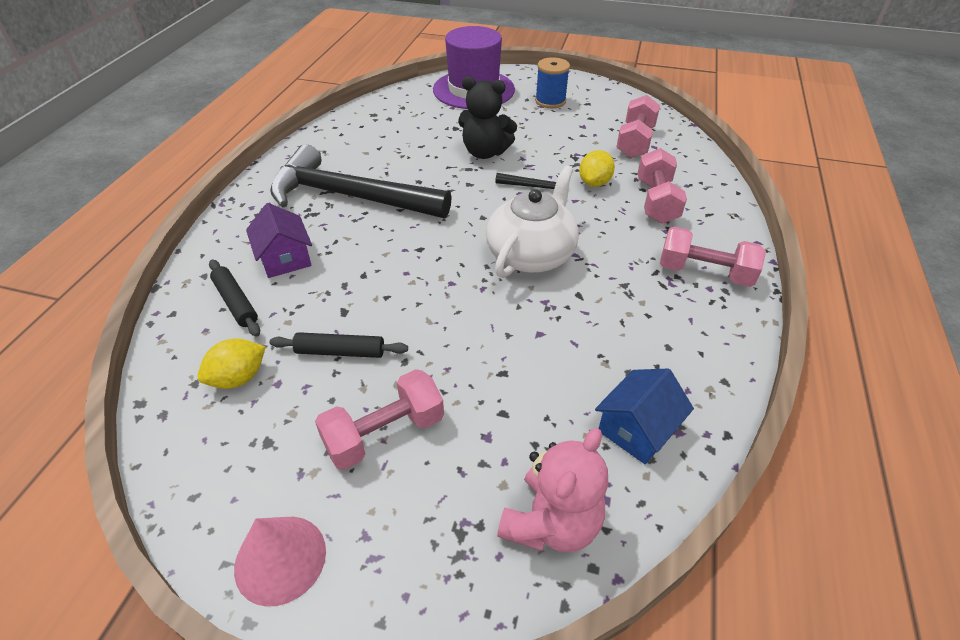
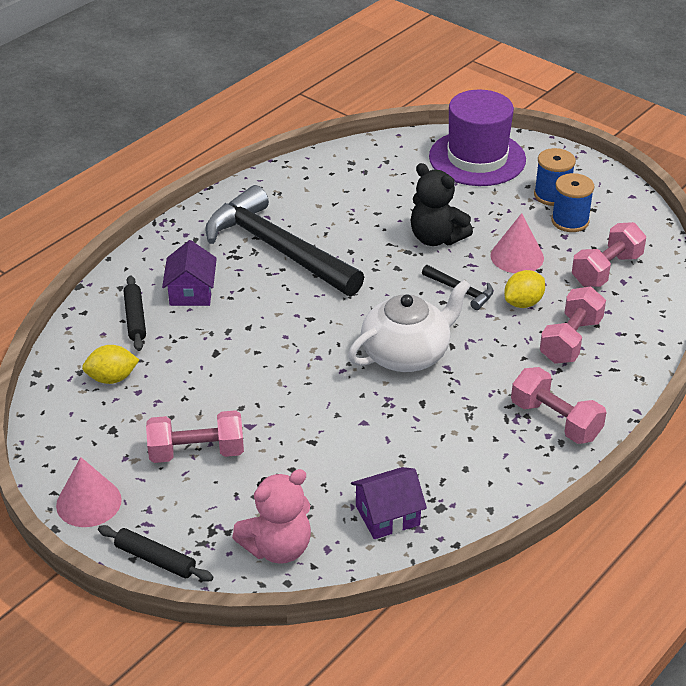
camera: 25 degrees right, 5 degrees down
(340, 351) = (196, 383): black rolling pin -> black rolling pin (155, 559)
(560, 149) = (517, 256): none -> pink cone
(578, 115) = (570, 221): none -> blue spool
(637, 429) = (387, 515): blue house -> purple house

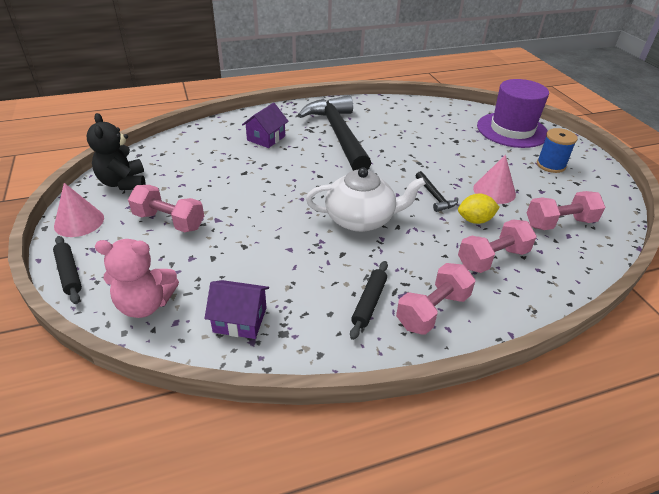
camera: 30 degrees right, 0 degrees up
(112, 378) = (173, 163): yellow lemon -> none
(135, 318) = (221, 140): black rolling pin -> black rolling pin (369, 303)
(436, 238) = (445, 162): black teddy bear -> black teddy bear (123, 183)
(555, 420) = (432, 311): pink dumbbell -> pink dumbbell turned 60 degrees clockwise
(570, 221) = (553, 184): blue spool -> none

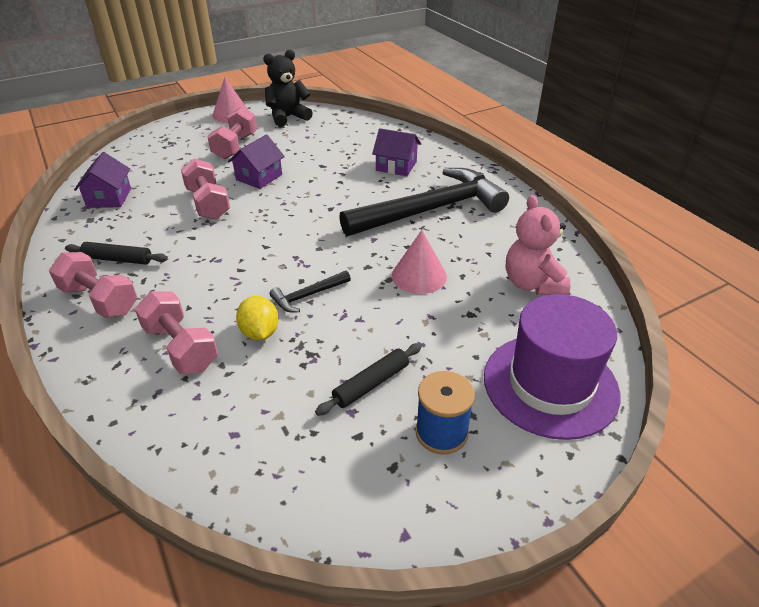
camera: 80 degrees right, 0 degrees up
(69, 273) = (170, 125): black rolling pin -> black rolling pin (371, 384)
(145, 304) = (133, 158): pink teddy bear -> pink teddy bear (532, 284)
(247, 209) = (259, 177): none -> purple house
(361, 219) = (251, 243): white teapot -> none
(494, 191) = (336, 354): pink cone -> pink cone (419, 276)
(559, 223) = (264, 426): pink dumbbell -> pink dumbbell (208, 203)

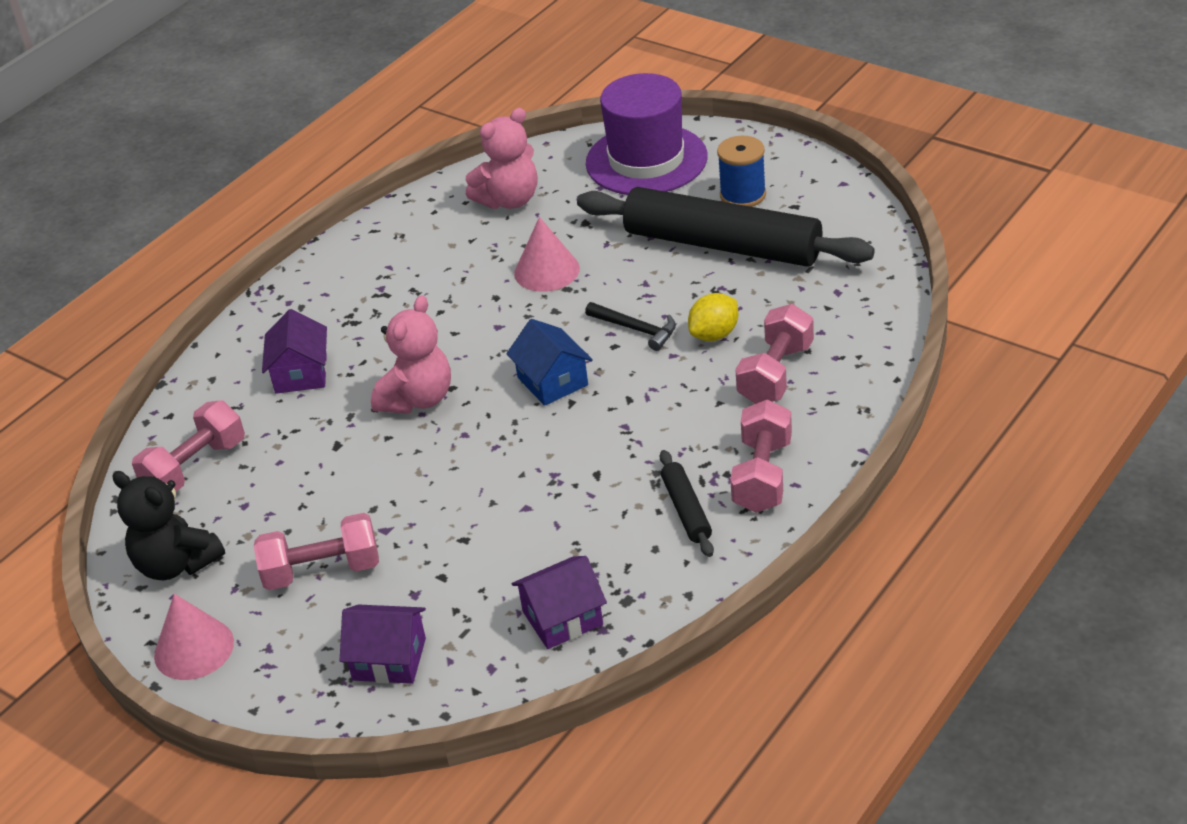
camera: 110 degrees left, 0 degrees up
(208, 203) = (510, 504): pink dumbbell -> pink dumbbell (195, 467)
(259, 177) = (408, 491): purple house -> purple house (389, 659)
(293, 244) = (552, 381): none -> blue house
(332, 195) = (418, 399): none -> pink teddy bear
(371, 384) = (722, 245): black rolling pin -> black rolling pin, size x2.35
(430, 210) = (405, 306): black hammer -> none

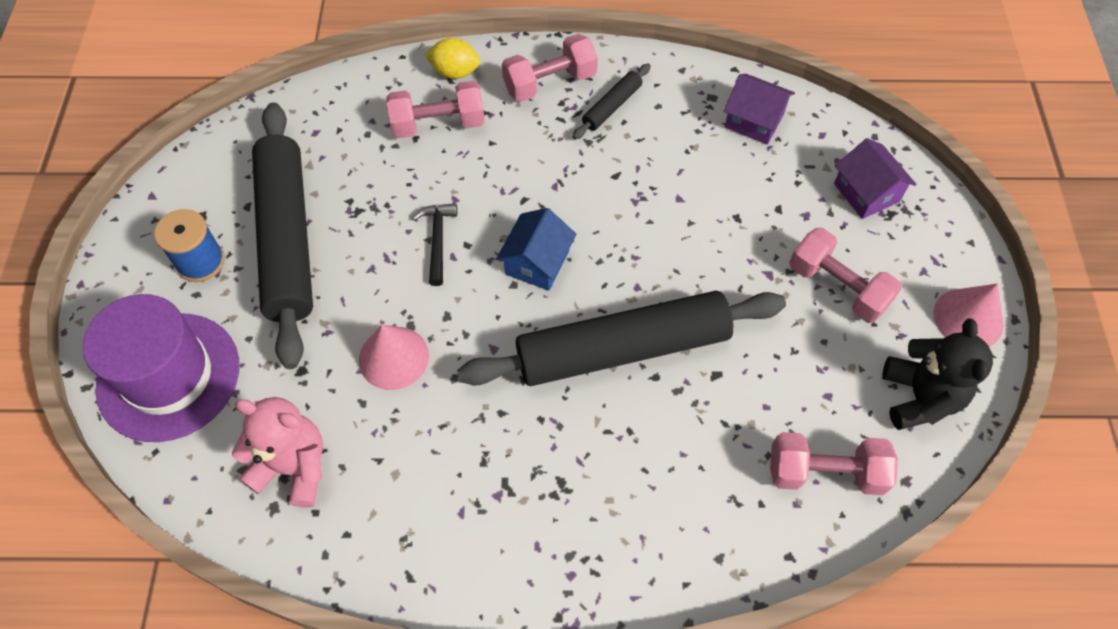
camera: 130 degrees left, 20 degrees up
(301, 373) = (658, 475): purple house -> none
(418, 399) = (623, 349): pink teddy bear -> black rolling pin
(714, 334) = (414, 184): yellow lemon -> yellow lemon (455, 72)

